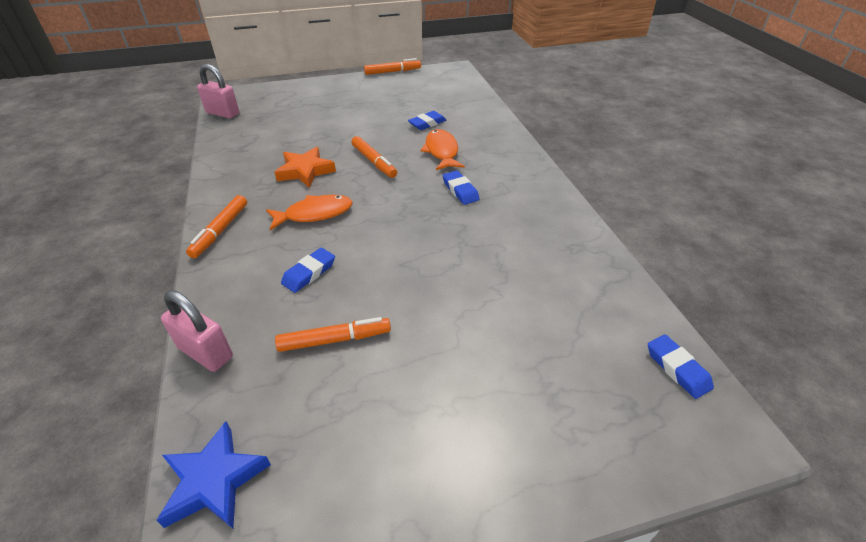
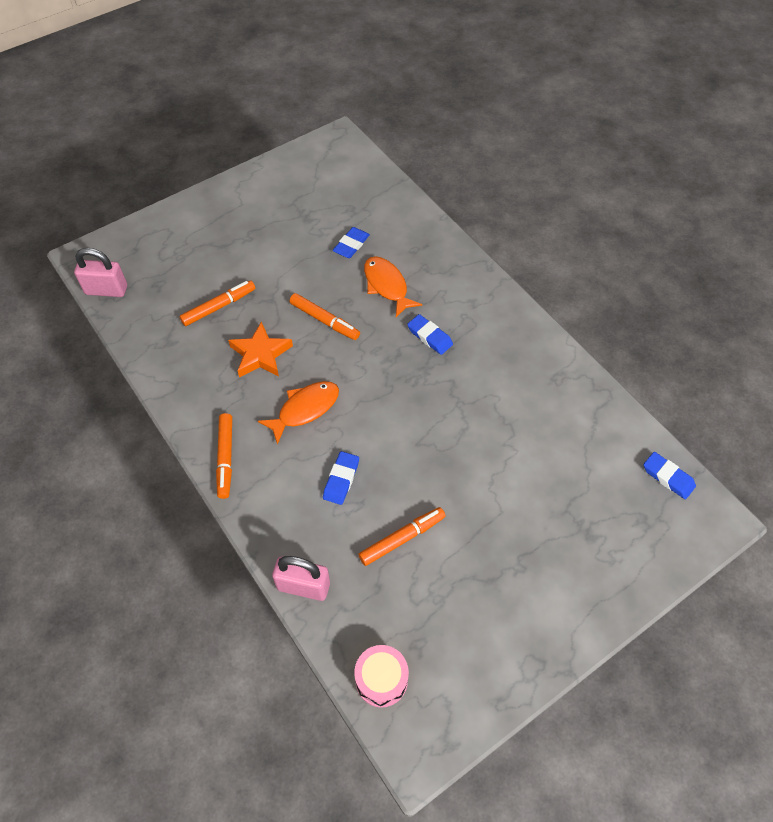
camera: 20 degrees left, 15 degrees up
(214, 480) = (381, 680): blue star -> pink drum
(392, 72) = (266, 161): orange marker -> orange marker (219, 307)

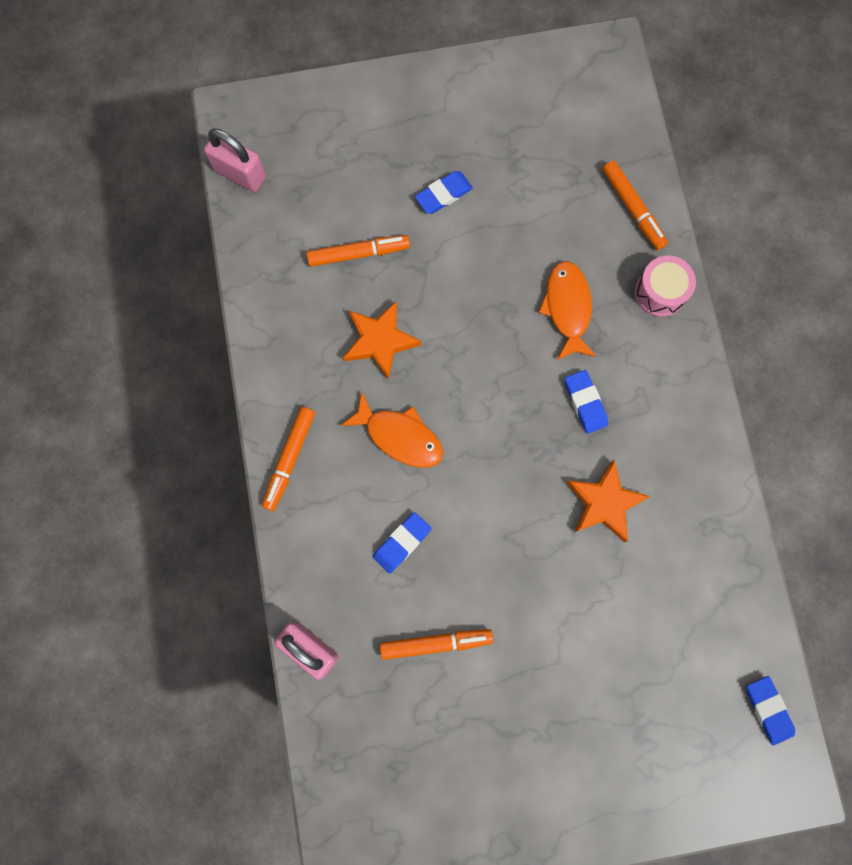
camera: 25 degrees right, 20 degrees up
(305, 409) = (400, 436): orange fish -> orange fish turned 45 degrees clockwise
(324, 321) = (472, 326): orange marker -> orange marker (632, 209)
(351, 245) = (551, 229): blue eraser -> blue eraser (443, 194)
(381, 680) = (345, 786): pink drum -> pink drum (660, 292)
(477, 393) = (604, 503): none -> orange star

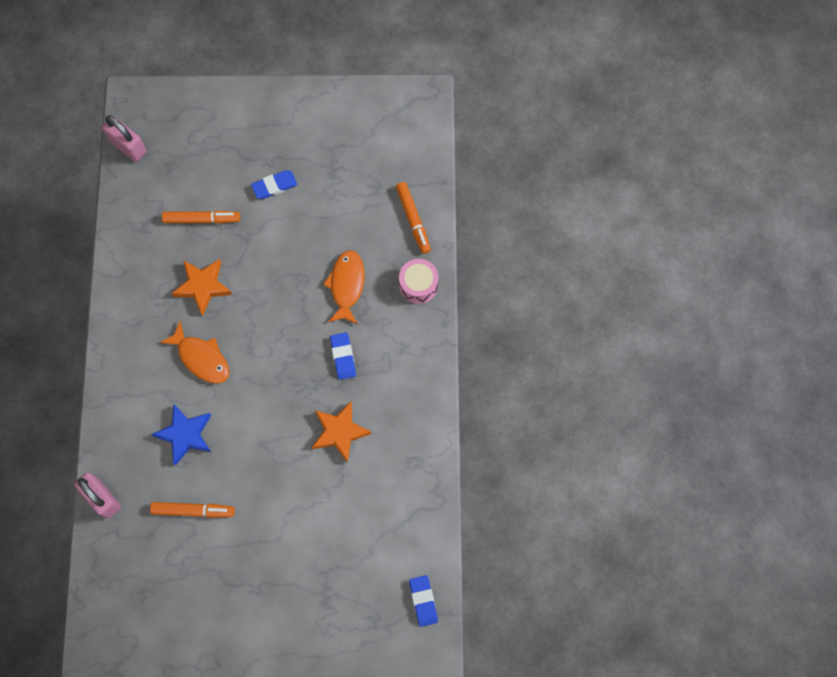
camera: 10 degrees right, 5 degrees down
(289, 459) = (117, 361): orange marker -> none
(402, 543) = (185, 435): blue eraser -> blue star

